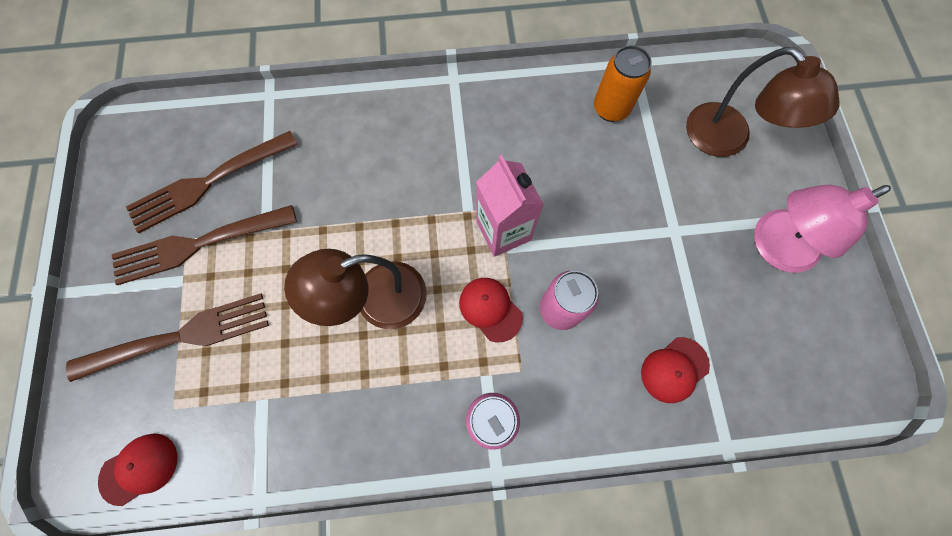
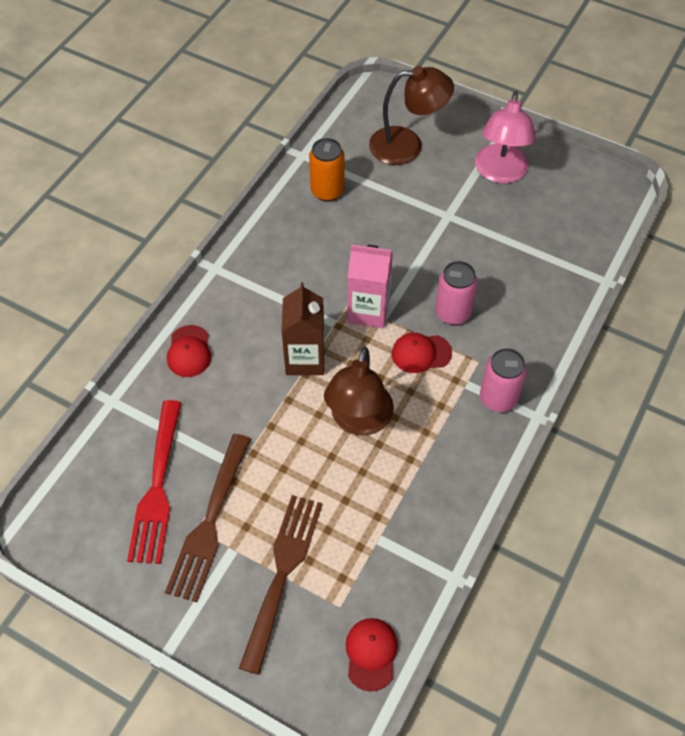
camera: 55 degrees left, 15 degrees down
(209, 181) = (157, 486): brown fork -> red fork
(411, 211) = (305, 359): none -> brown carton
(674, 369) = (540, 276): red cap -> red cap (189, 351)

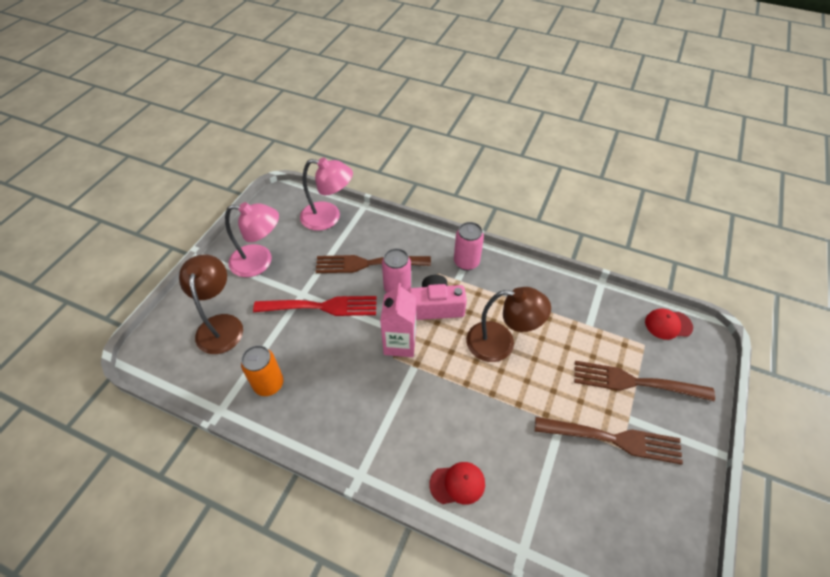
camera: 95 degrees left, 5 degrees down
(157, 486) = (596, 488): red fork -> red fork (320, 307)
(305, 359) = (452, 385): brown carton -> none
(421, 353) = (435, 307): red cap -> pink camera
(496, 283) = (368, 263): none -> brown fork
(580, 240) = (329, 217): none -> pink lamp

